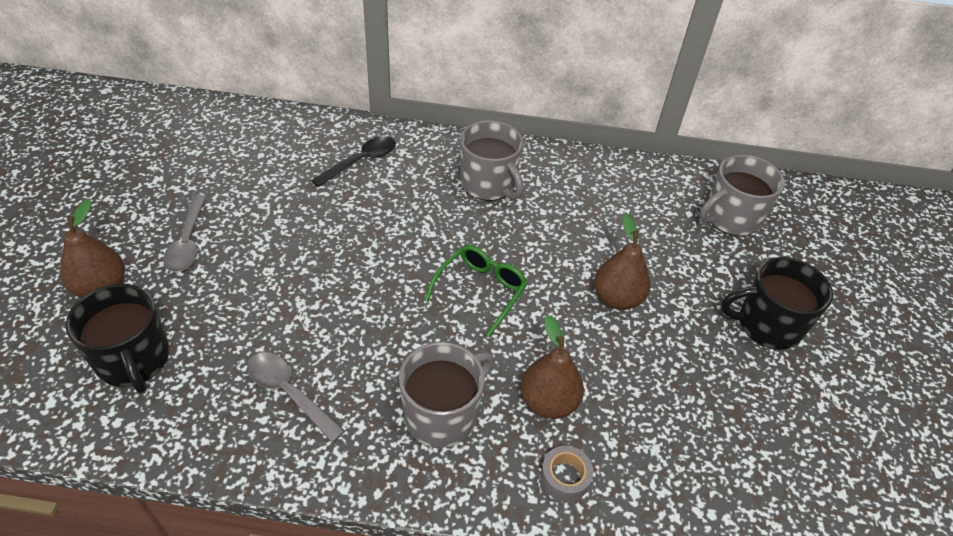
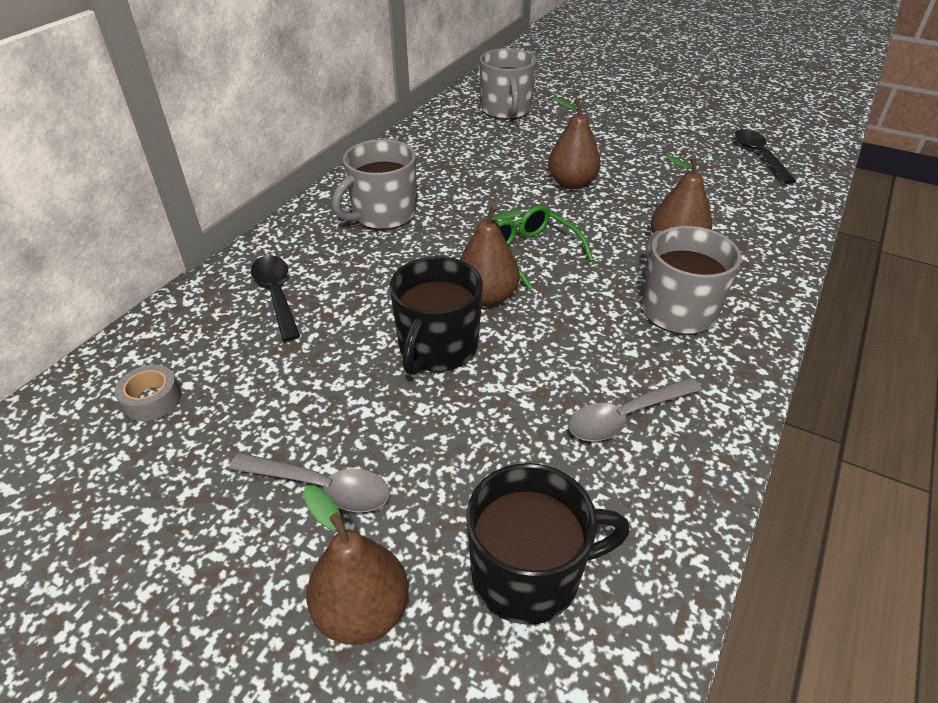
camera: 65 degrees left, 5 degrees down
(405, 275) = (486, 297): none -> brown pear
(488, 184) = (383, 214): grey mug -> grey mug turned 150 degrees clockwise
(564, 477) = (754, 257): grey tape -> grey tape (152, 400)
(767, 325) = (624, 129): black mug -> black mug (437, 347)
(804, 474) = (759, 156): none -> black spoon

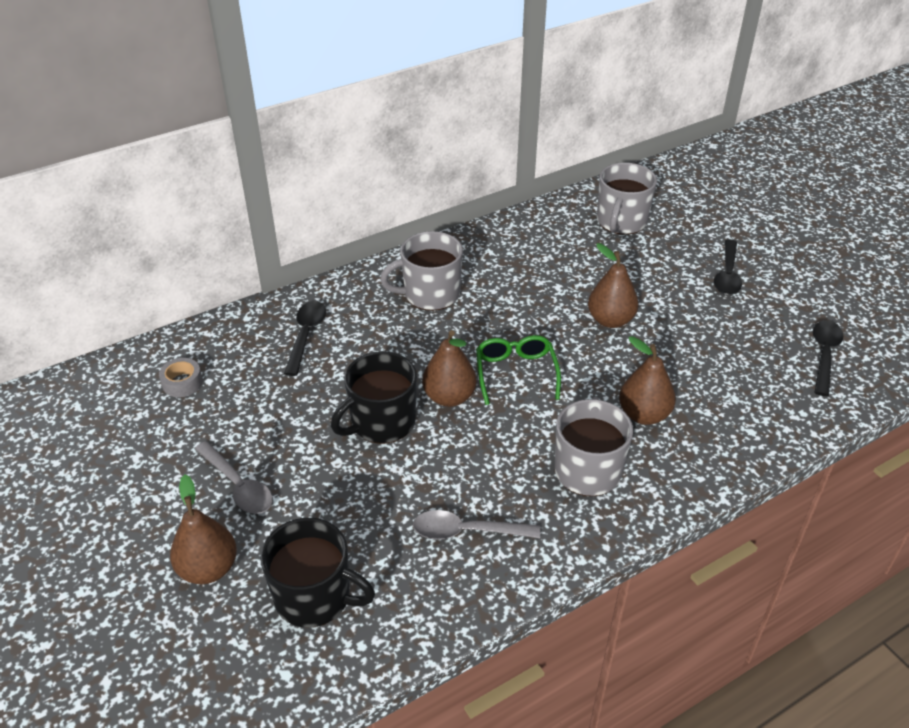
camera: 30 degrees right, 0 degrees up
(629, 123) = (727, 275): none -> black spoon

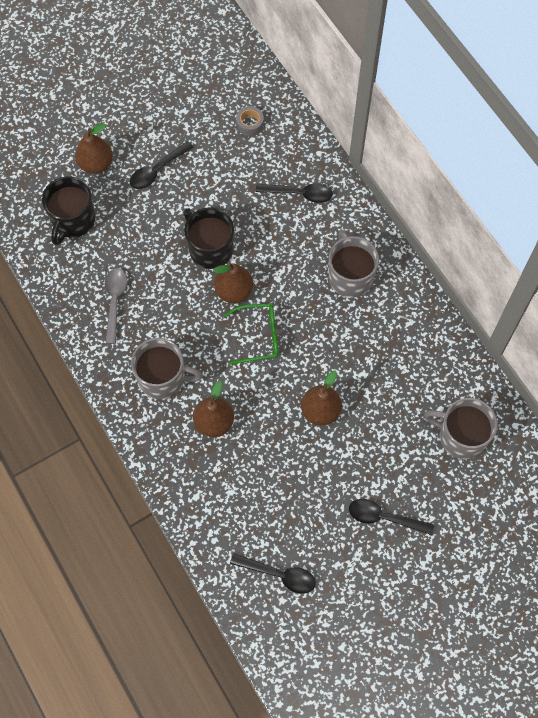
camera: 90 degrees right, 25 degrees up
(238, 485) = (157, 170): grey spoon -> black spoon

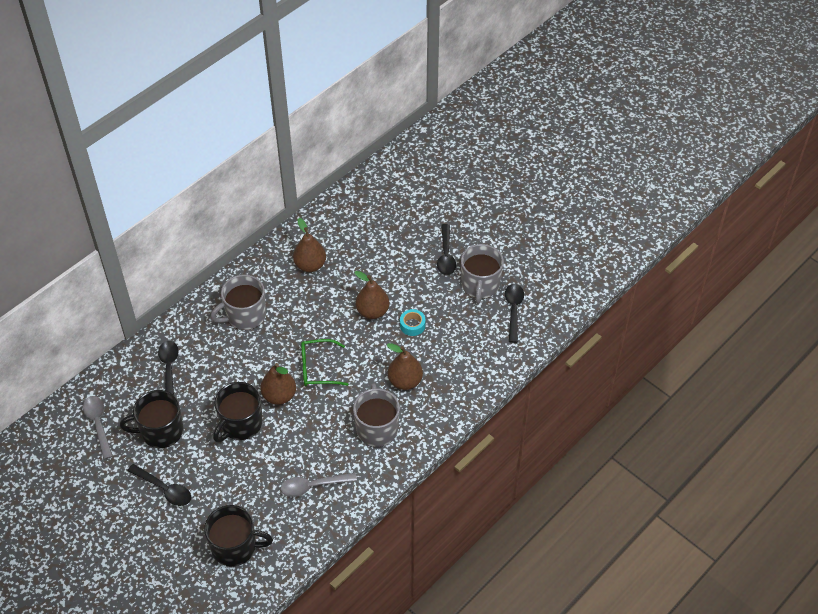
camera: 105 degrees left, 15 degrees down
(96, 164) = (166, 545): brown pear -> brown pear (310, 265)
(224, 176) = (161, 431): none -> black mug
(250, 124) = (98, 424): grey tape -> grey spoon
(258, 336) = (318, 368): green glasses -> green glasses turned 75 degrees counterclockwise
(289, 450) = (412, 325): none -> turquoise tape
(461, 436) = (366, 221): grey mug -> grey mug (480, 285)

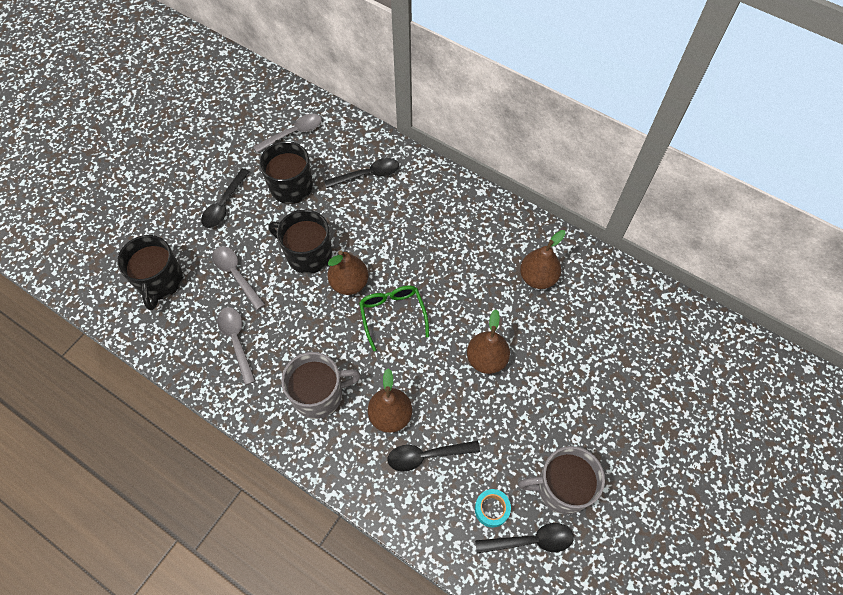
camera: 80 degrees right, 10 degrees up
(245, 315) = (450, 227): grey mug -> none
(246, 483) = (236, 275): none -> grey spoon
(412, 325) = (476, 410): turquoise tape -> turquoise tape (492, 509)
(446, 255) = (599, 434): black spoon -> black spoon (427, 456)

